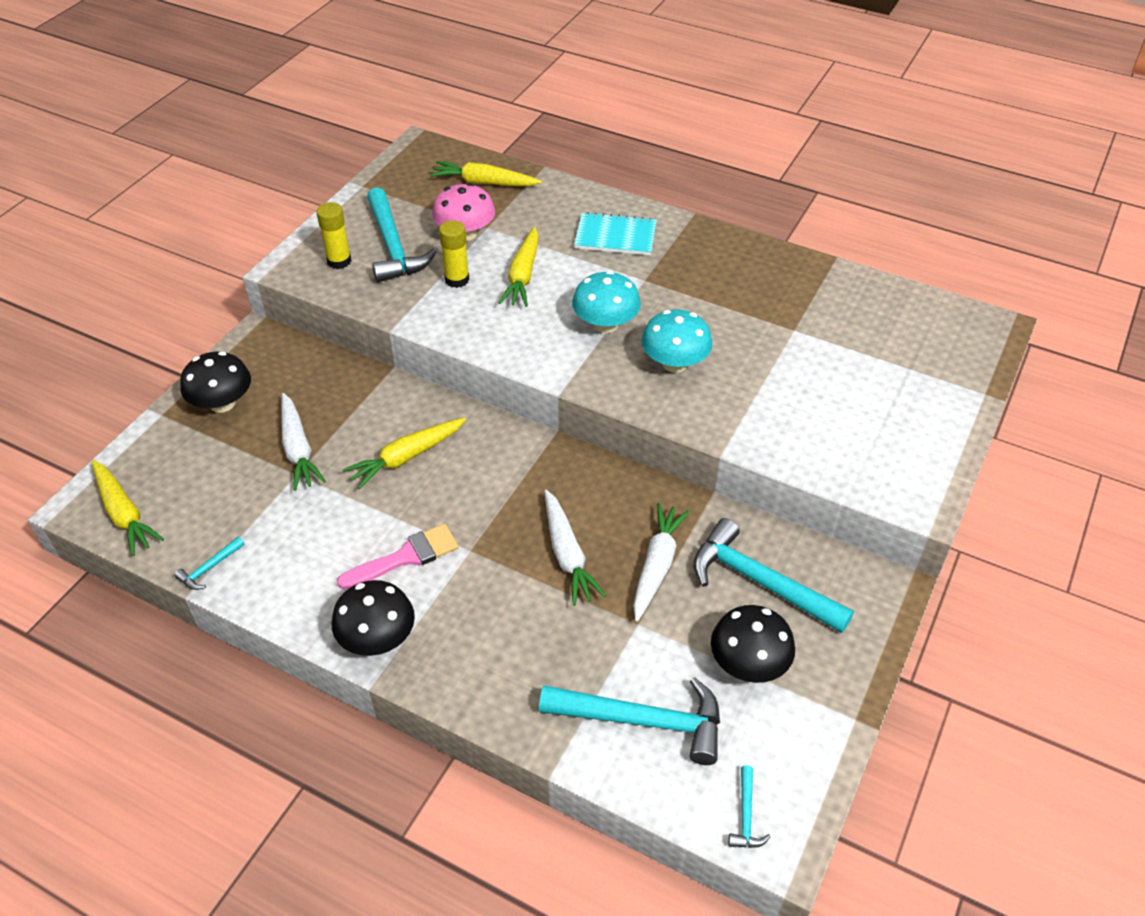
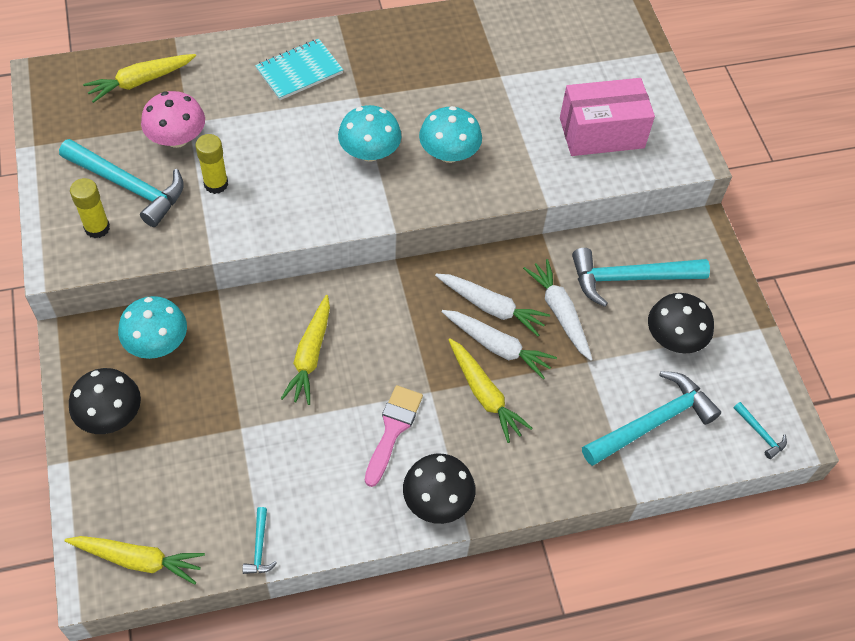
camera: 45 degrees left, 10 degrees up
(298, 449) = (219, 408): white carrot -> white carrot (491, 307)
(309, 375) = (157, 343): none -> turquoise mushroom
(523, 275) = (264, 148): yellow carrot -> yellow carrot (484, 395)
(845, 428) = (601, 133): none -> pink box

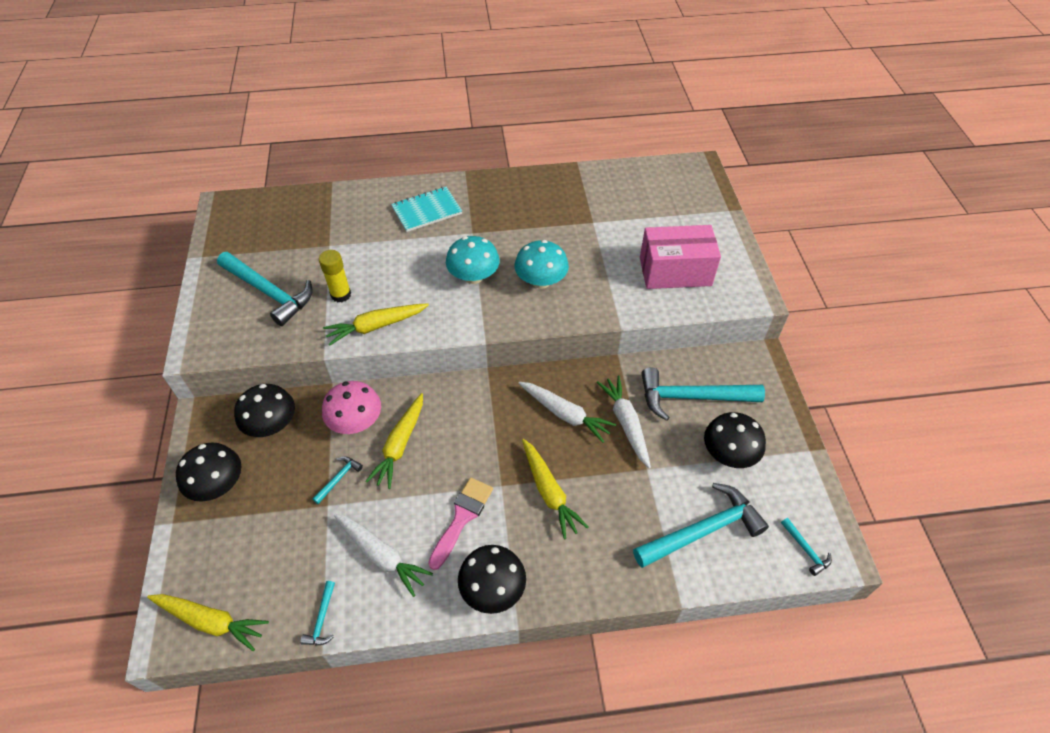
camera: 10 degrees right, 5 degrees down
(97, 228) = (235, 324): yellow glue stick -> none
(140, 81) = (298, 212): yellow carrot -> yellow carrot (376, 326)
(157, 343) = (272, 424): turquoise mushroom -> black mushroom
(177, 138) = (317, 257): pink mushroom -> pink mushroom (356, 421)
(247, 398) = (338, 478): none -> turquoise hammer
(497, 347) = (566, 449): white carrot -> white carrot (381, 555)

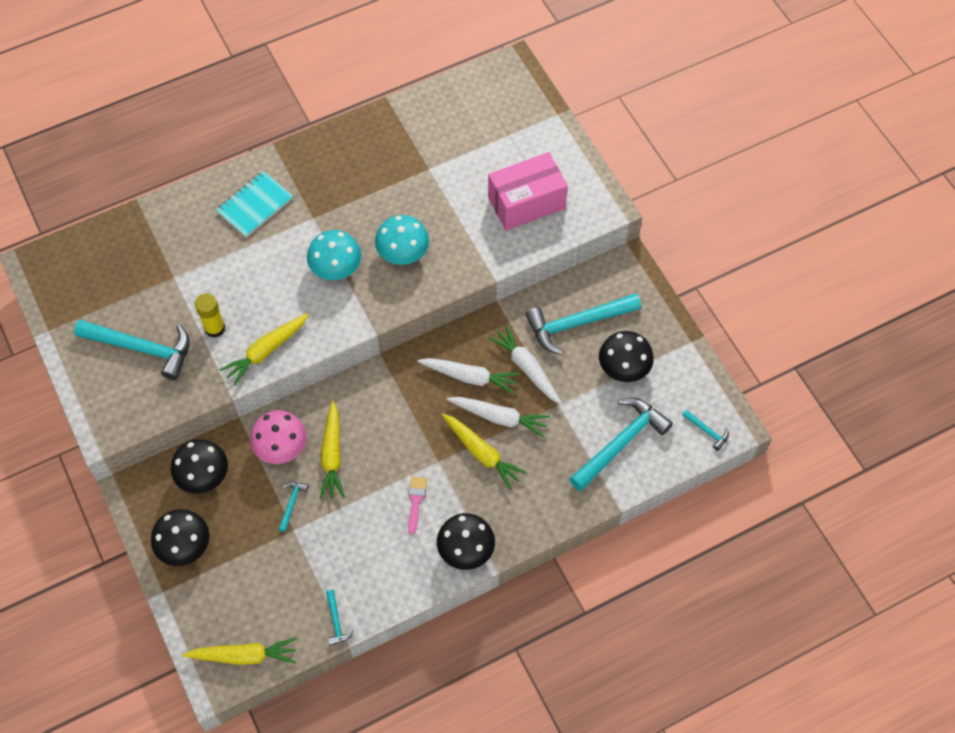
camera: 20 degrees left, 10 degrees up
(381, 555) = (361, 555): white carrot -> white carrot (499, 417)
(462, 518) = (416, 501): pink brush -> pink brush, size x0.65

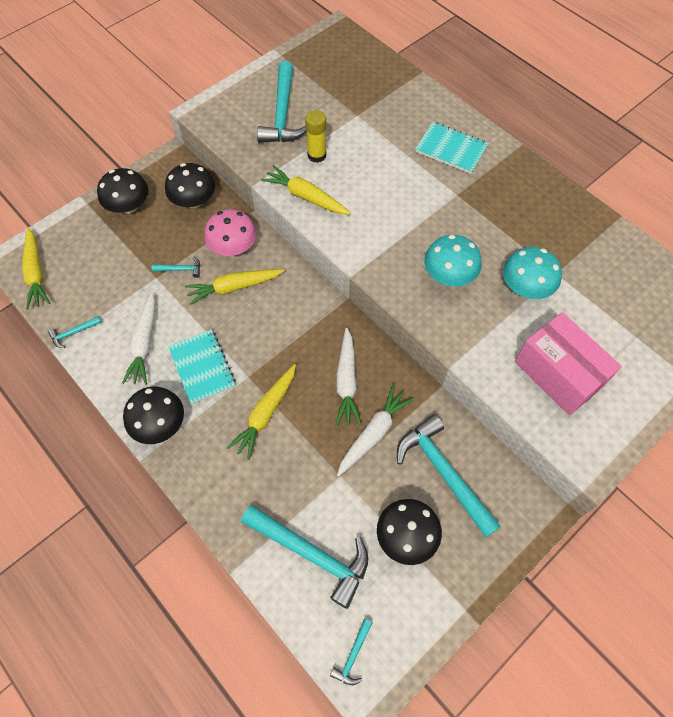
camera: 75 degrees right, 0 degrees up
(336, 268) = (410, 225): turquoise mushroom -> turquoise mushroom (525, 287)
(416, 501) = (202, 367): pink brush -> turquoise notebook
(499, 417) = (309, 420): white carrot -> white carrot (144, 343)

